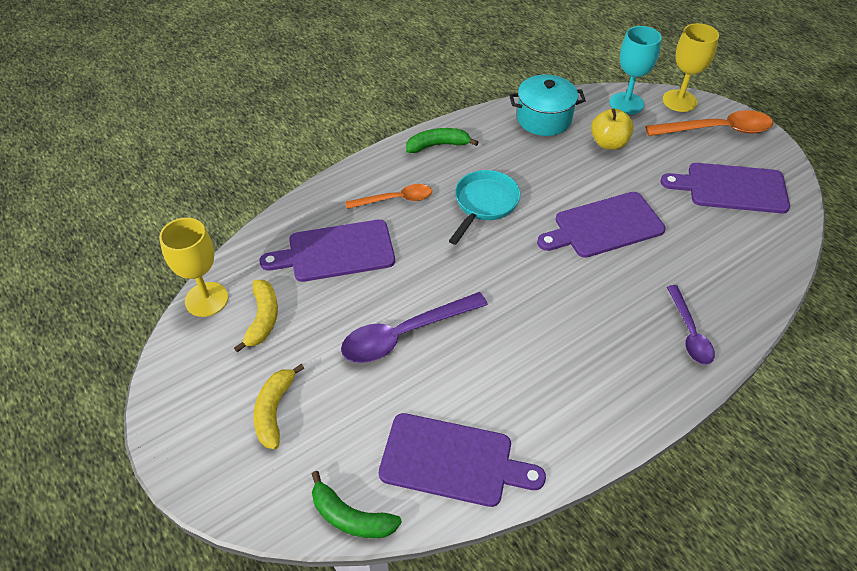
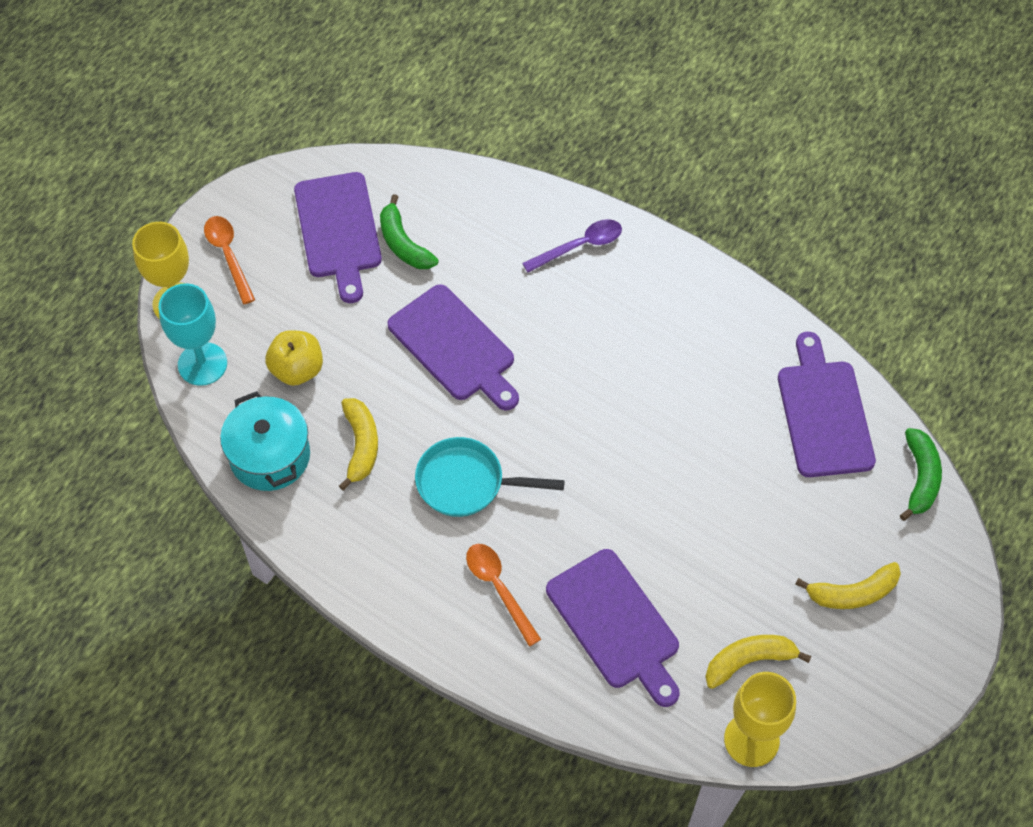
camera: 110 degrees left, 10 degrees up
(405, 334) = (701, 504): purple spoon -> none
(438, 145) = (373, 572): green banana -> green banana (403, 243)
(536, 160) = (361, 445): none -> yellow banana
(717, 130) = (228, 256): orange spoon -> orange spoon, size x0.64

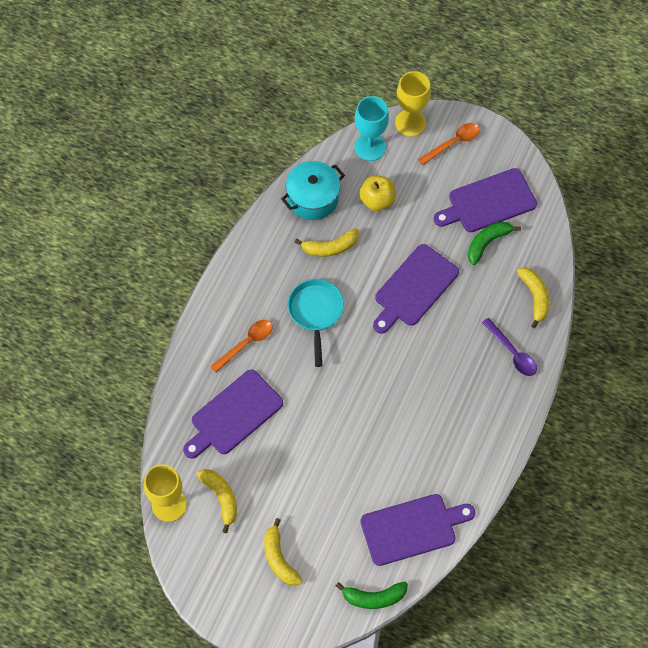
camera: 80 degrees right, 5 degrees up
(501, 204) = (534, 297): none -> yellow banana

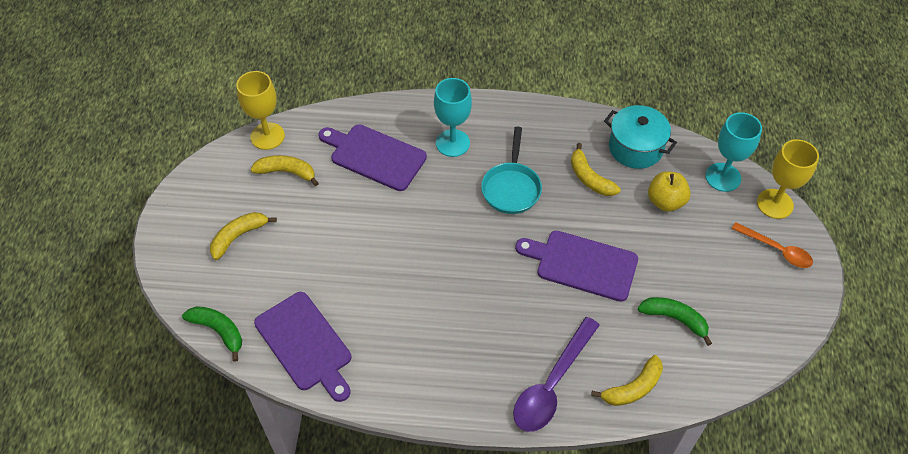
camera: 70 degrees right, 10 degrees down
(221, 498) = (287, 172): yellow banana -> yellow banana turned 120 degrees counterclockwise
(246, 343) = (452, 143): orange spoon -> turquoise goblet
(315, 313) = (511, 188): turquoise pan -> turquoise pan turned 120 degrees clockwise
(374, 597) = (218, 331): green banana -> green banana turned 150 degrees clockwise
(488, 202) = (725, 305): purple cutting board -> none
(512, 352) = (552, 384): purple spoon -> purple spoon, size x1.57

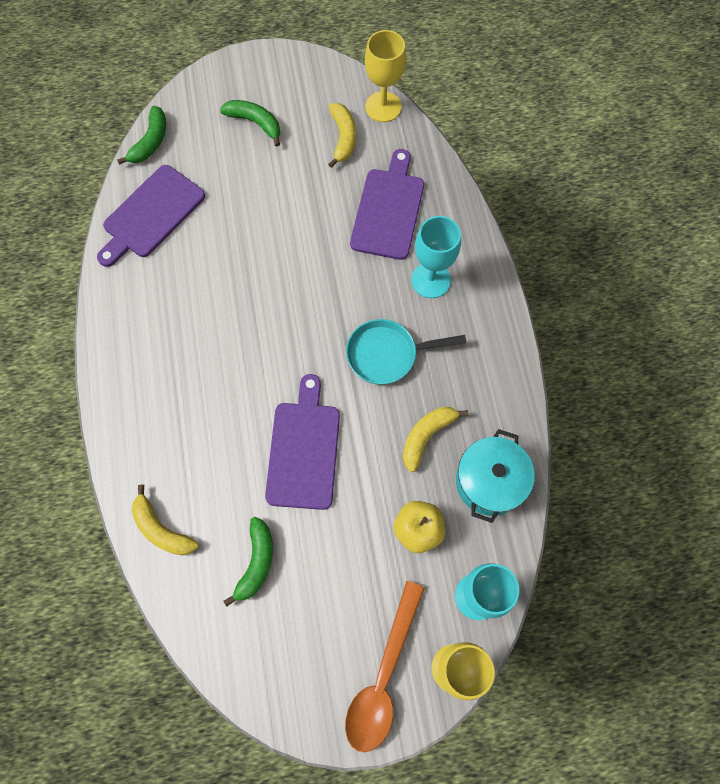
camera: 75 degrees right, 15 degrees up
(238, 236) = (255, 123): yellow banana -> green banana
(552, 384) = (151, 446): purple spoon -> none
(776, 250) = (383, 676): orange spoon -> orange spoon, size x1.57

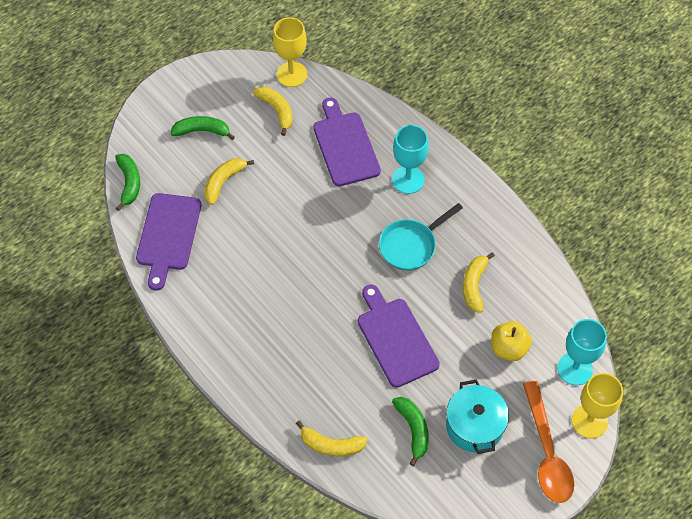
camera: 30 degrees left, 10 degrees down
(241, 186) = (223, 182): none -> yellow banana
(489, 482) = (536, 292): turquoise pot -> turquoise pot (474, 426)

